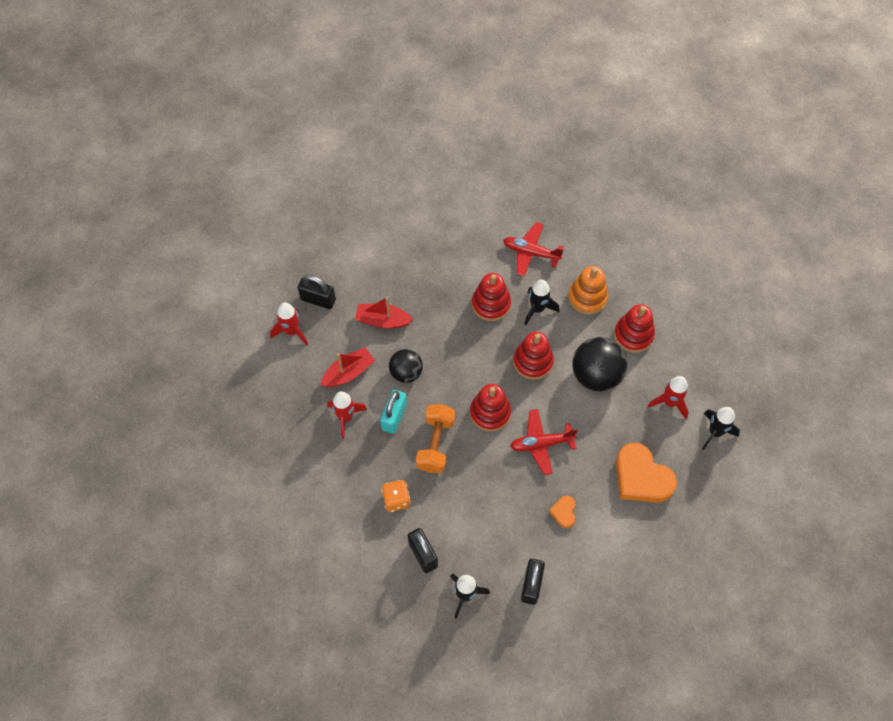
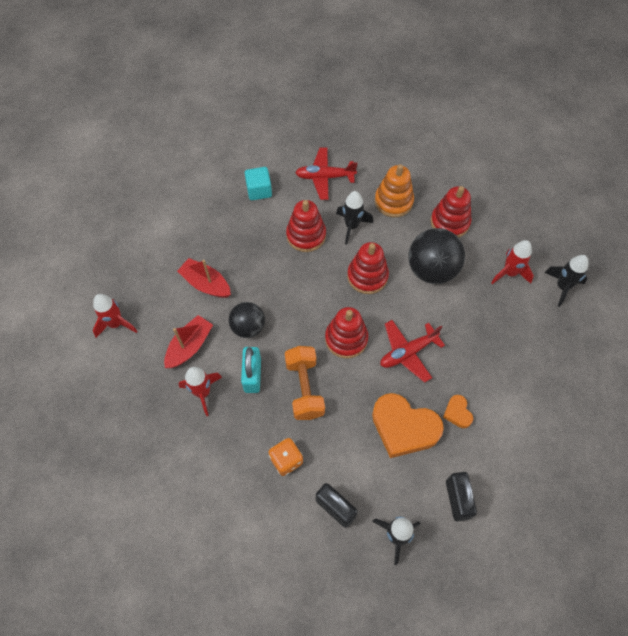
camera: 20 degrees left, 0 degrees up
(318, 300) = (133, 284): black padlock -> none
(383, 320) = (206, 284): red boat -> red boat turned 45 degrees clockwise
(463, 246) = (259, 190): none -> turquoise cube
(641, 478) = (515, 352): orange heart -> orange heart (404, 427)

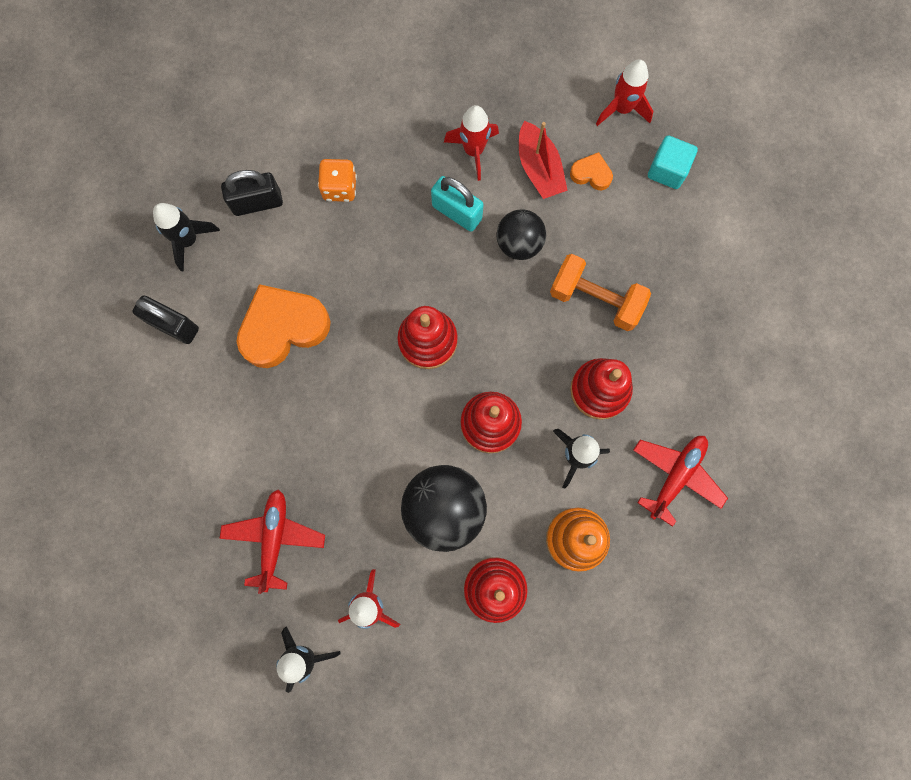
camera: 125 degrees right, 15 degrees up
(206, 284) = (609, 231): red boat -> none
(259, 190) = (709, 377): turquoise cube -> turquoise cube (667, 170)
(304, 388) = (402, 256): orange dumbbell -> orange dumbbell (595, 299)
(408, 352) = (361, 397): red plane -> red plane (274, 538)
(457, 413) = (255, 397): orange heart -> orange heart (591, 174)

